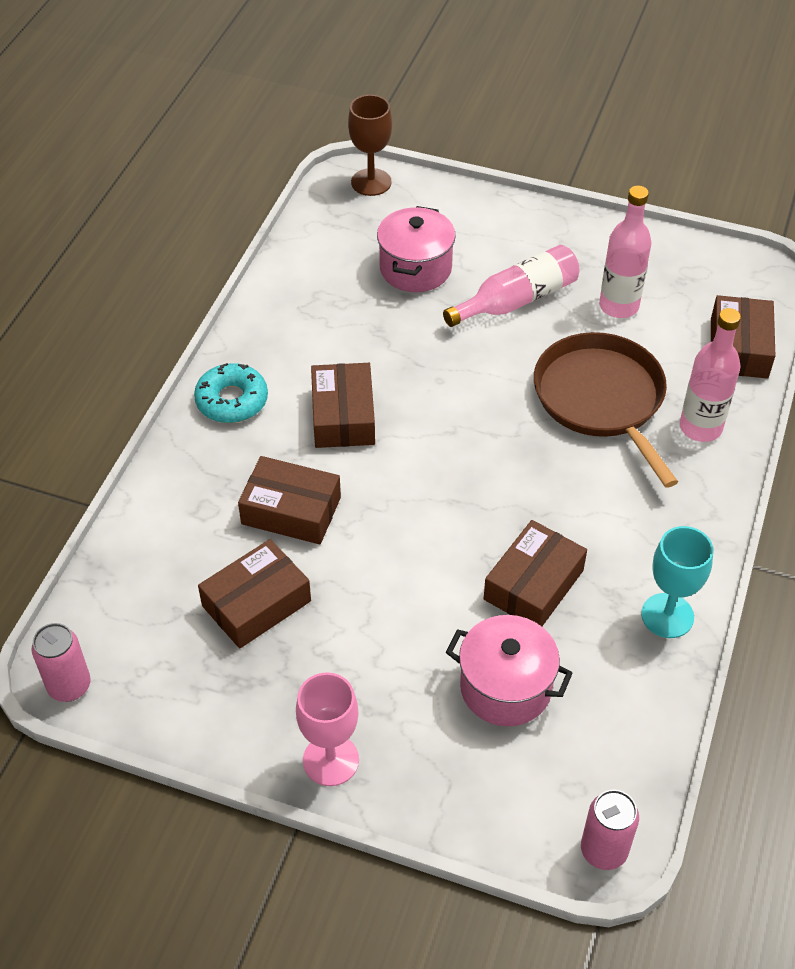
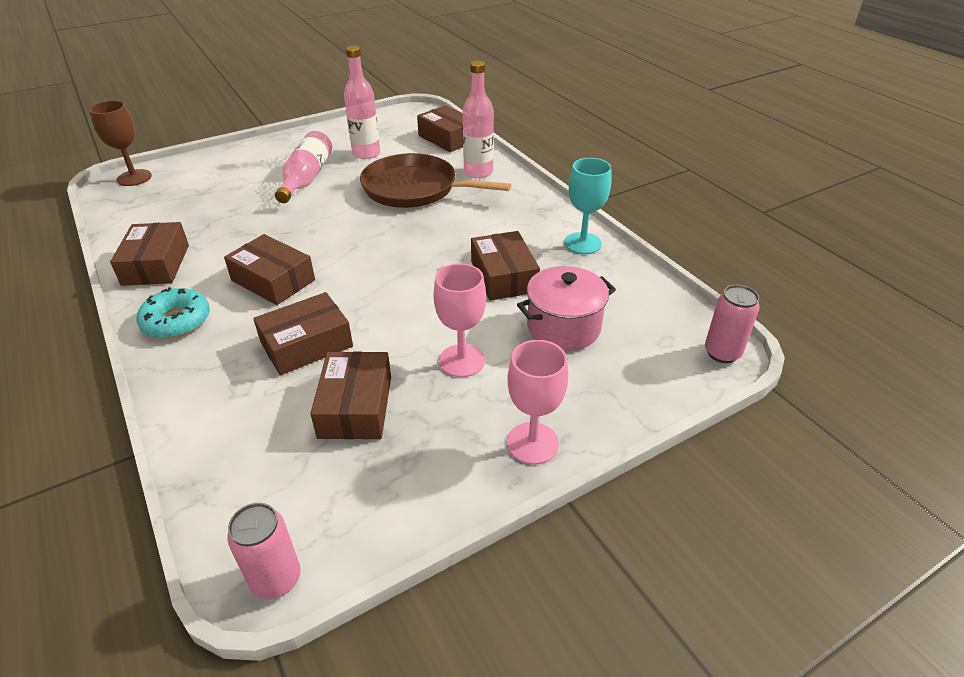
camera: 50 degrees left, 10 degrees down
(279, 320) = (156, 264): none -> brown box
(380, 638) = (461, 361): none -> pink goblet
(415, 268) = (222, 196): pink pot -> none

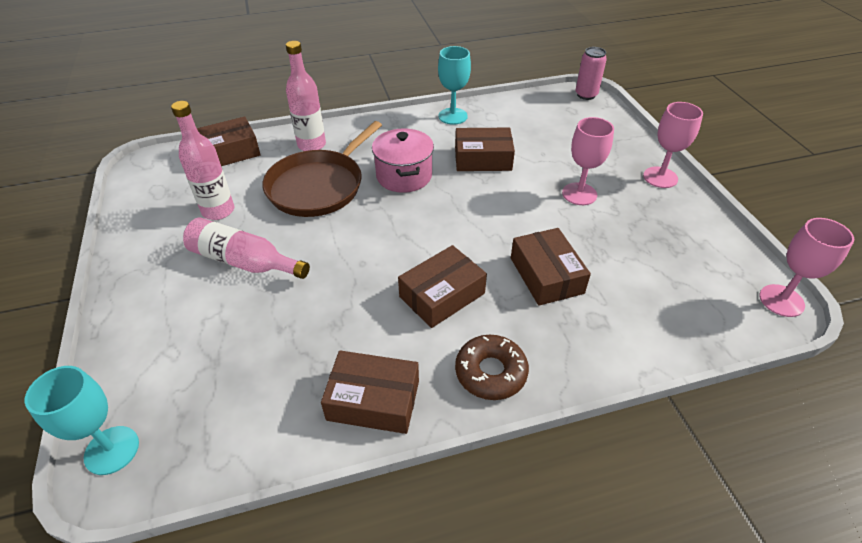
camera: 75 degrees left, 5 degrees up
(134, 178) = (112, 450): brown goblet -> turquoise goblet
(176, 321) = (490, 372): turquoise donut -> brown donut
(276, 579) = (781, 300): pink can -> pink goblet
(355, 406) = (624, 252): brown box -> none
(563, 327) = (550, 144): pink pot -> pink pot (404, 176)

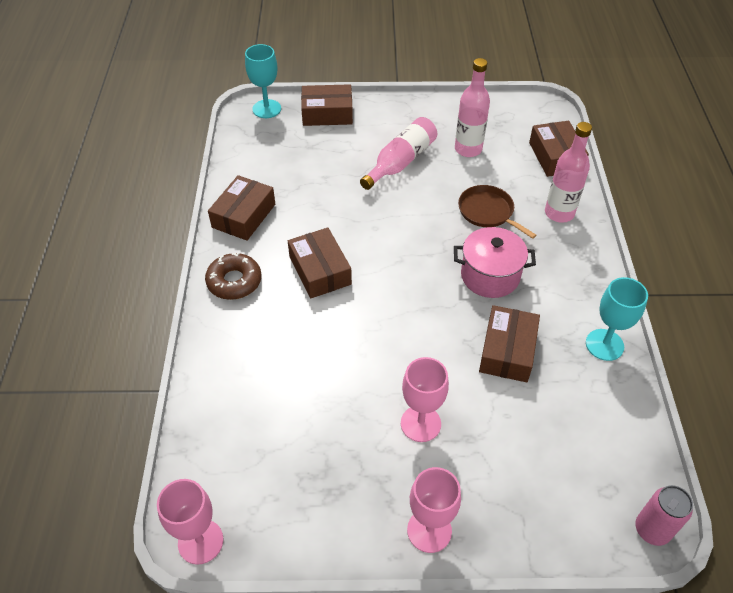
camera: 105 degrees right, 5 degrees up
(319, 186) = (488, 212): brown pan -> brown pan, size x0.60
(546, 275) = (313, 349): brown box -> brown box (327, 113)

